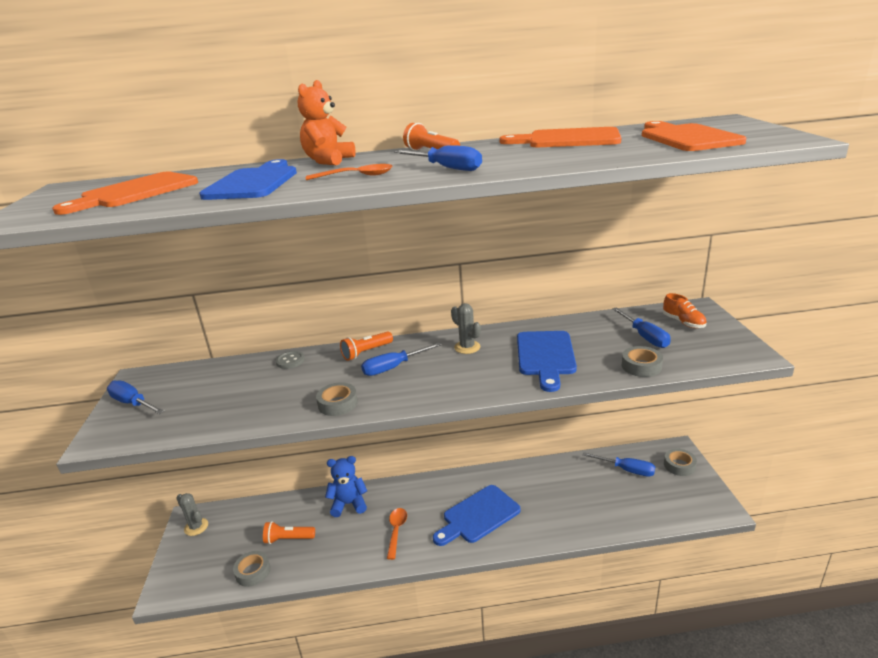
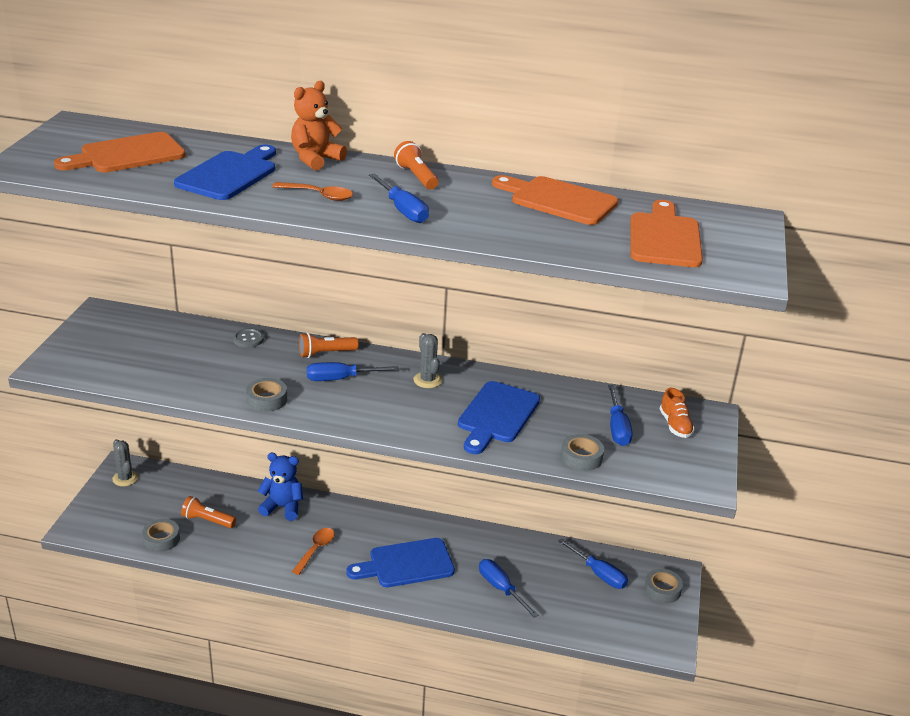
camera: 15 degrees right, 5 degrees up
(132, 403) = (88, 338): blue screwdriver -> blue screwdriver (501, 588)

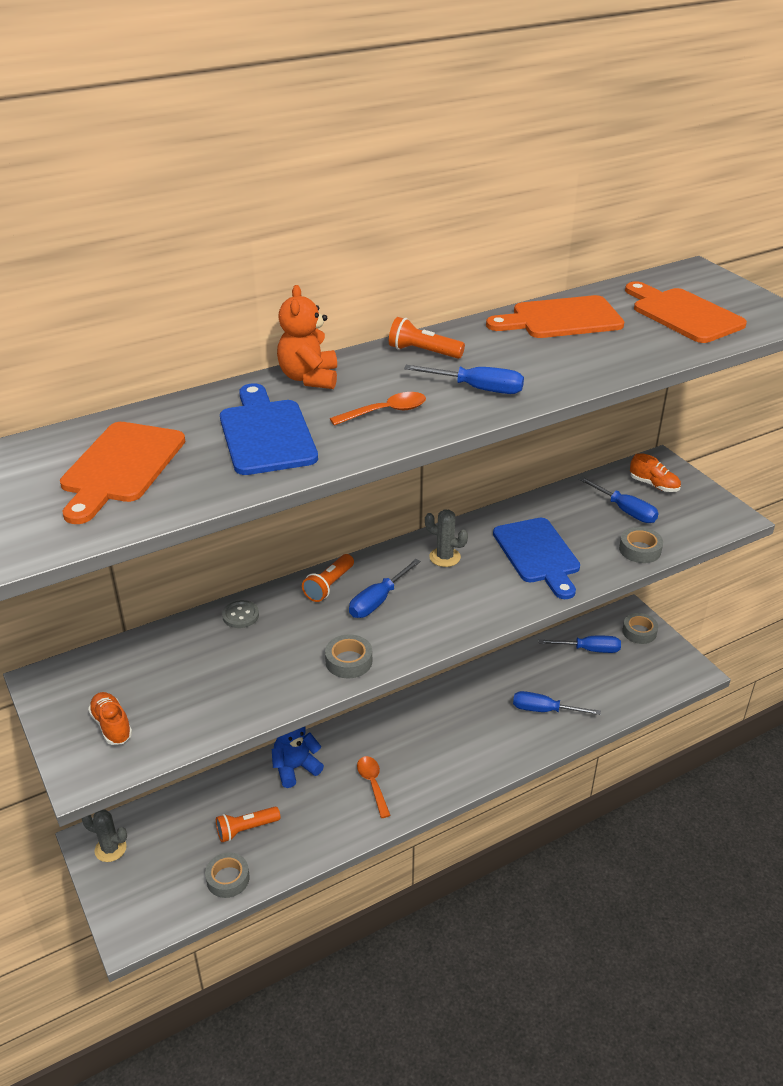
camera: 40 degrees left, 5 degrees up
(96, 352) = (112, 726): none -> orange shoe
(406, 564) = (456, 742): blue cutting board -> none

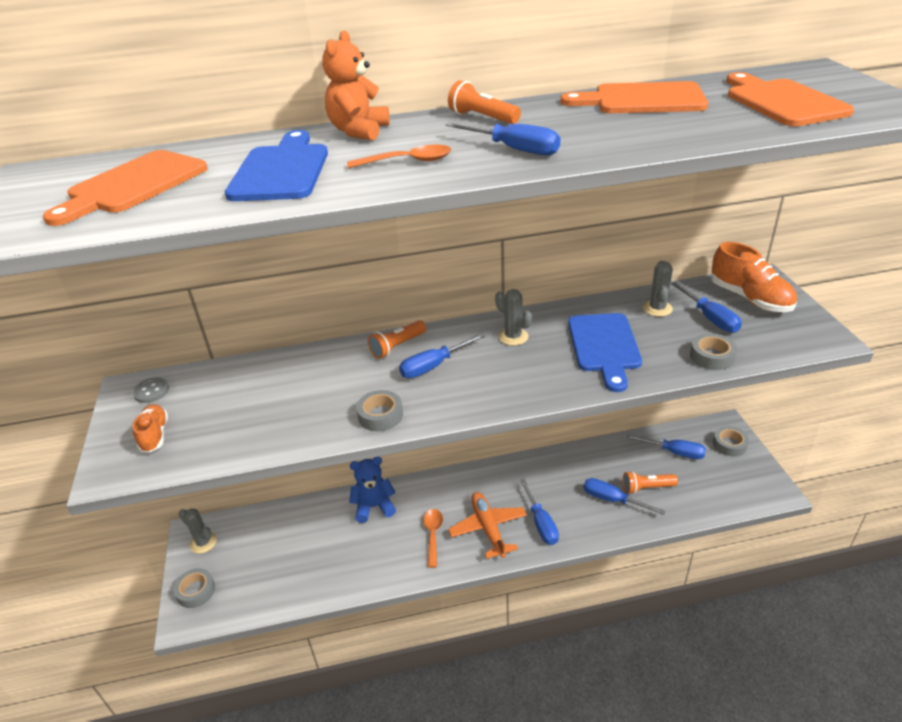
camera: 20 degrees right, 0 degrees up
(228, 878) = (280, 590): grey tape -> grey tape (196, 591)
(240, 615) = (309, 360): grey button -> grey button (151, 391)
(246, 829) = (313, 551): orange flashlight -> orange flashlight (647, 488)
(428, 765) = (488, 528): none -> orange plane
(481, 748) = (541, 523): none -> blue screwdriver
(573, 507) = (657, 308): none -> grey cactus
(654, 485) = (750, 298): orange shoe -> orange shoe, size x1.70

